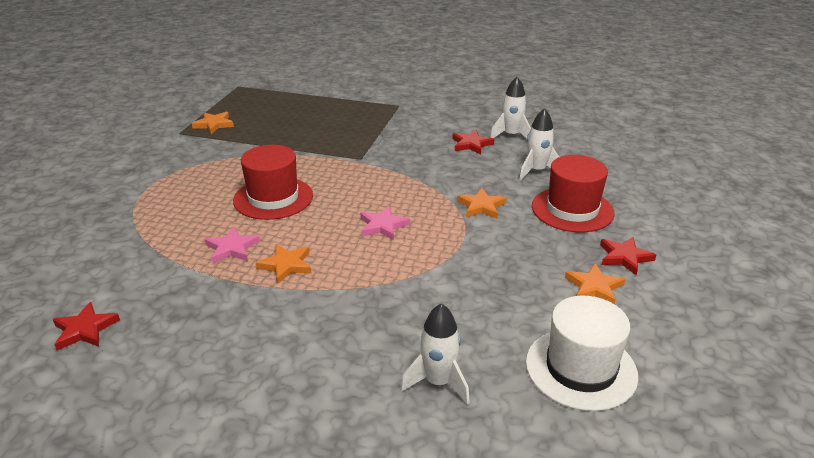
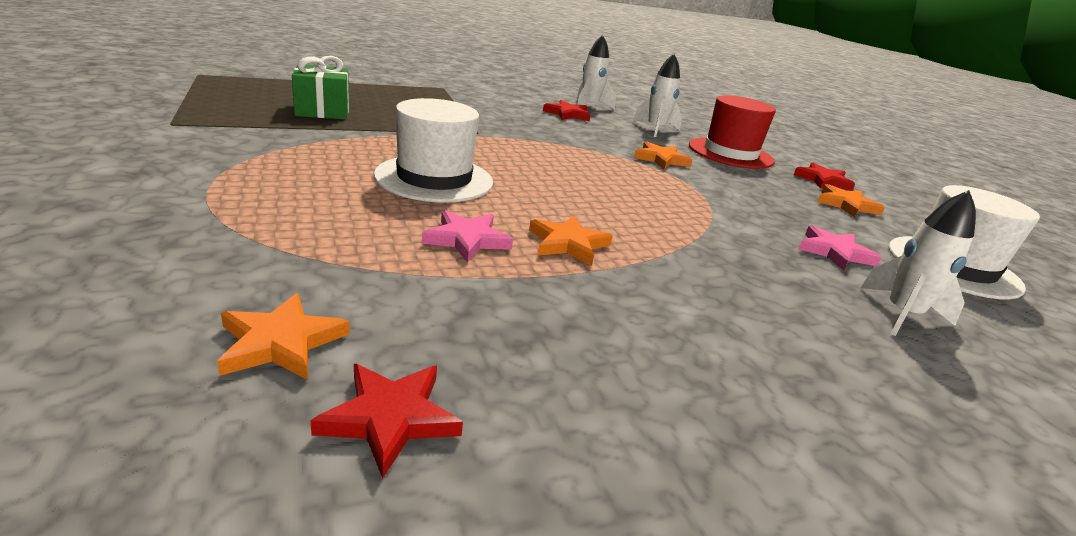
camera: 40 degrees left, 5 degrees down
(214, 124) = (219, 112): orange star -> orange star (281, 342)
(273, 198) = (434, 178): red hat -> white hat
(276, 127) = (323, 111): none -> green gift
(383, 226) = (604, 187): pink star -> pink star (834, 252)

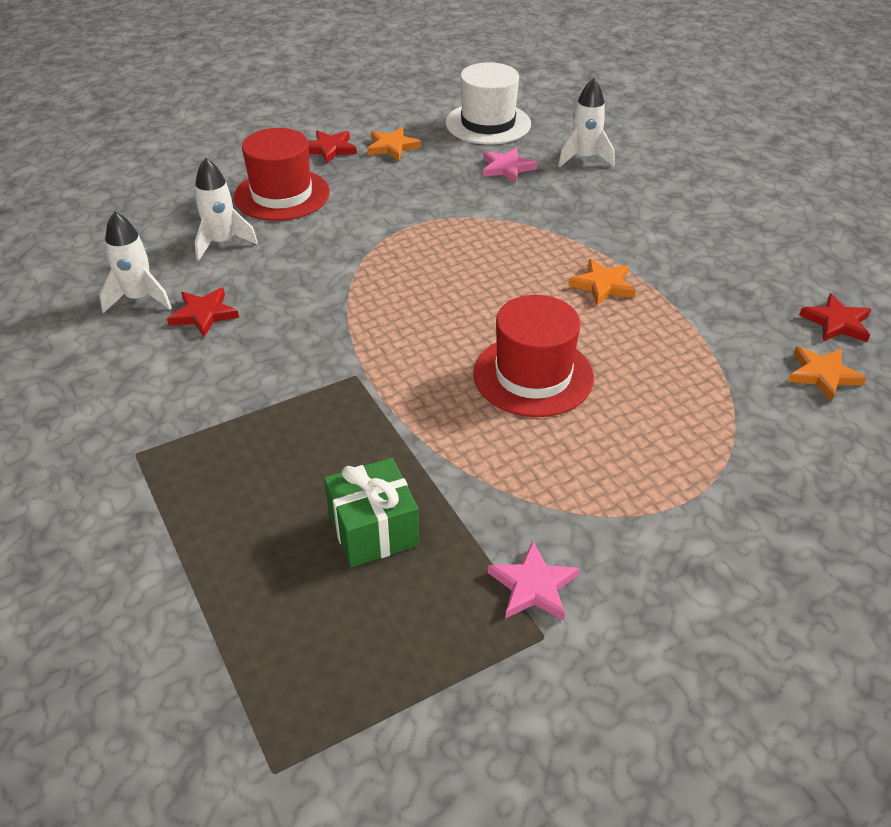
camera: 95 degrees left, 15 degrees up
(434, 178) = (533, 375): white hat -> red hat
(467, 239) = (640, 333): pink star -> pink star (533, 586)
(661, 159) = (346, 240): orange star -> none

